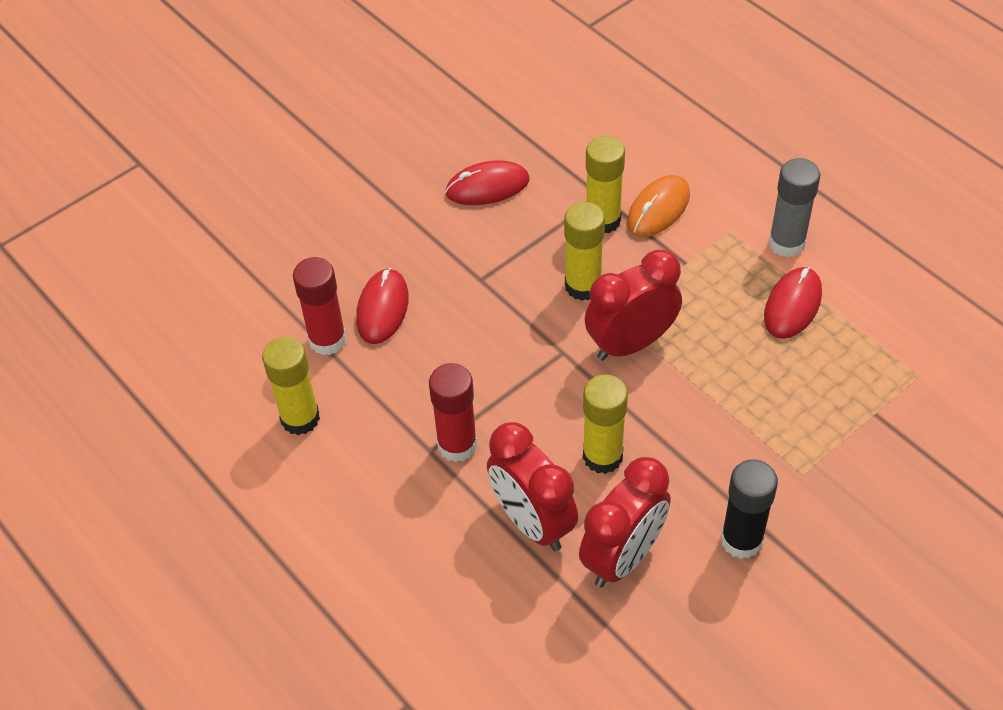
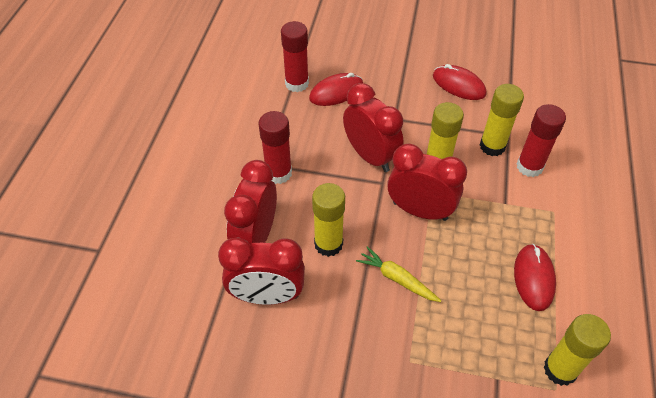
camera: 50 degrees right, 0 degrees up
(300, 418) = (240, 102): yellow glue stick -> yellow glue stick (560, 369)
(514, 339) = (370, 156): none -> red clock
(658, 209) = (529, 166): orange mouse -> red glue stick
(699, 421) = (397, 279): none -> yellow carrot
(741, 540) = (329, 354): black glue stick -> none
(786, 243) = (578, 246): grey glue stick -> none
(792, 305) = (534, 278): red mouse -> red mouse turned 75 degrees counterclockwise

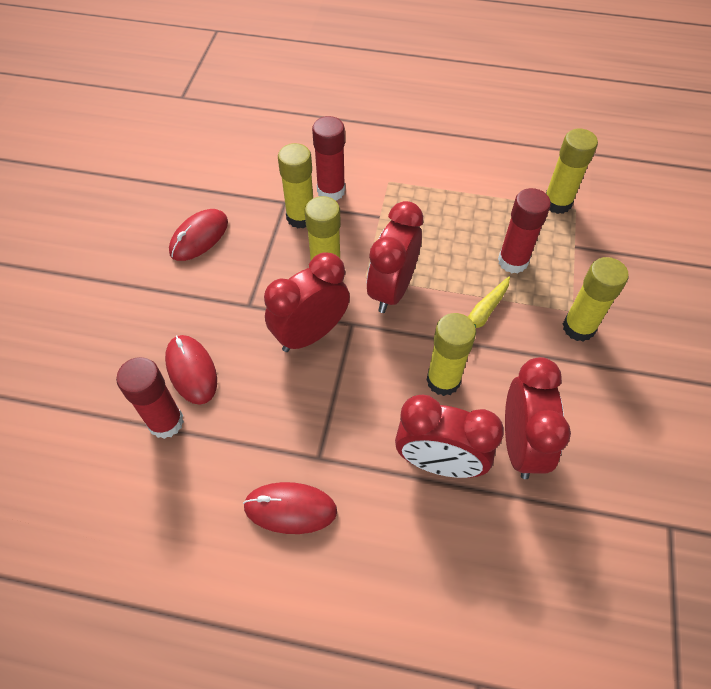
camera: 90 degrees left, 5 degrees up
(278, 173) = (336, 440): red glue stick -> red glue stick (513, 261)
(389, 364) = (578, 327): none -> yellow glue stick
(534, 278) = (468, 207): red mouse -> red mouse (290, 509)

